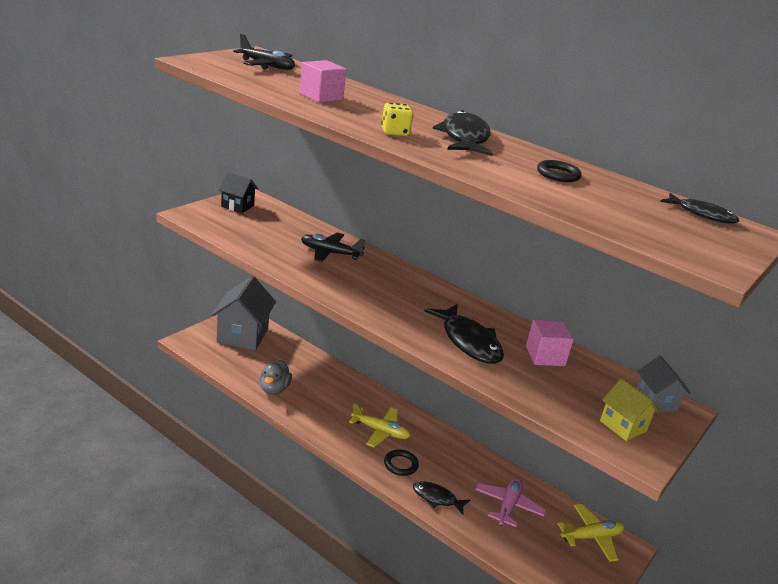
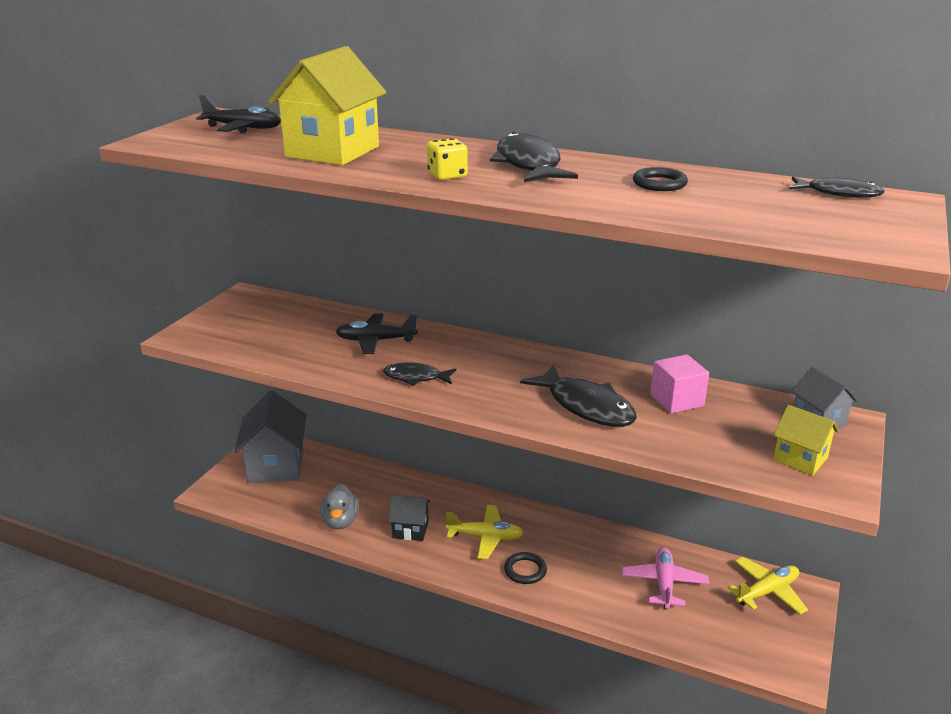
camera: 10 degrees left, 0 degrees up
(237, 206) = (237, 310): black house -> black house (410, 530)
(321, 96) = (332, 152): pink cube -> yellow house
(437, 498) = (582, 599): black fish -> black fish (415, 377)

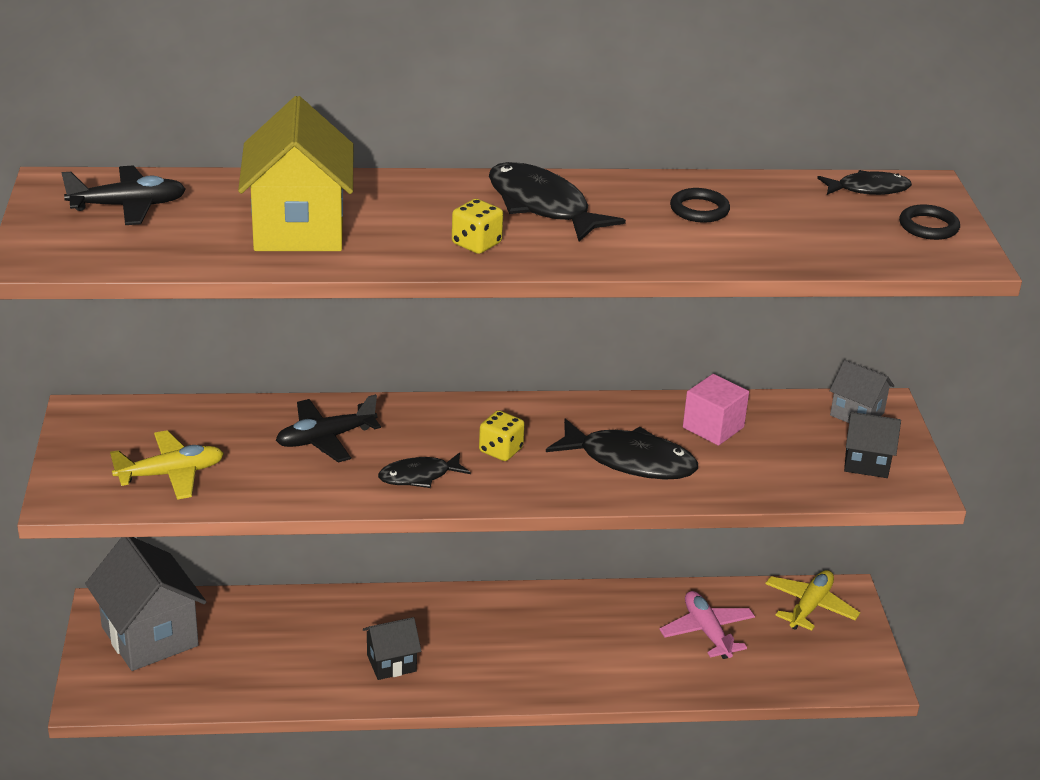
camera: 30 degrees left, 5 degrees up
(340, 521) = (297, 680): grey duck -> none
(485, 537) = (485, 643): yellow plane -> yellow plane (171, 474)
(491, 375) = (501, 450): none -> yellow dice
(525, 570) = (556, 667): black ring -> black ring (928, 226)
(800, 459) = (866, 463): yellow house -> black house

